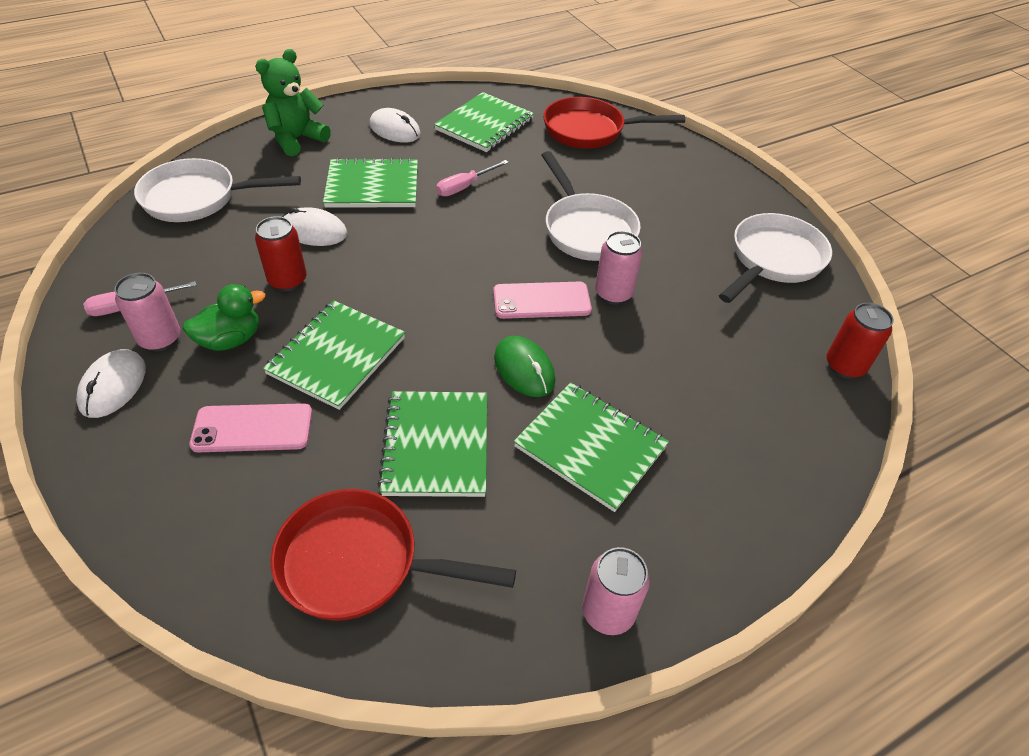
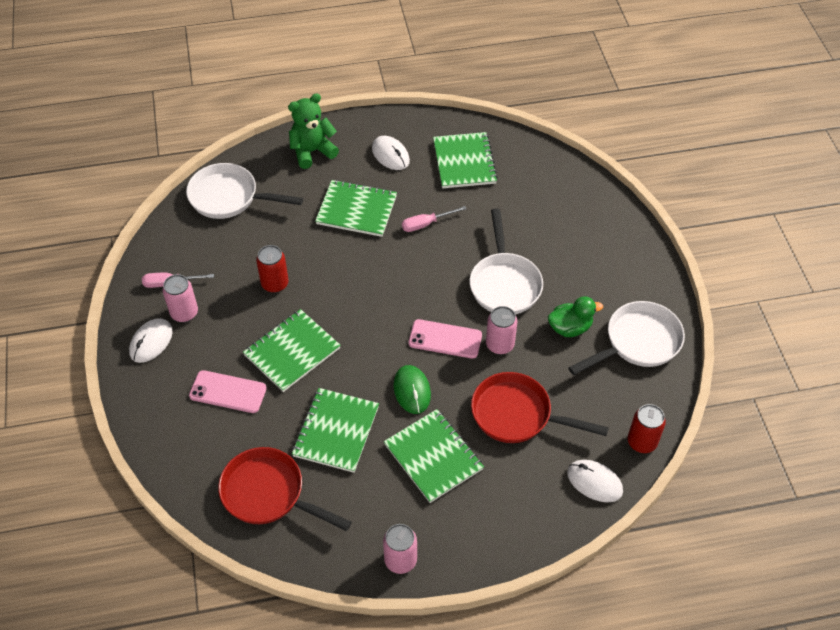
camera: 20 degrees right, 5 degrees up
(230, 339) = (228, 323): green duck -> green duck (570, 328)
(314, 231) = (303, 244): white mouse -> white mouse (594, 482)
(484, 125) = (464, 162): green notebook -> green notebook turned 60 degrees counterclockwise
(590, 131) = (549, 184): red pan -> red pan (517, 415)

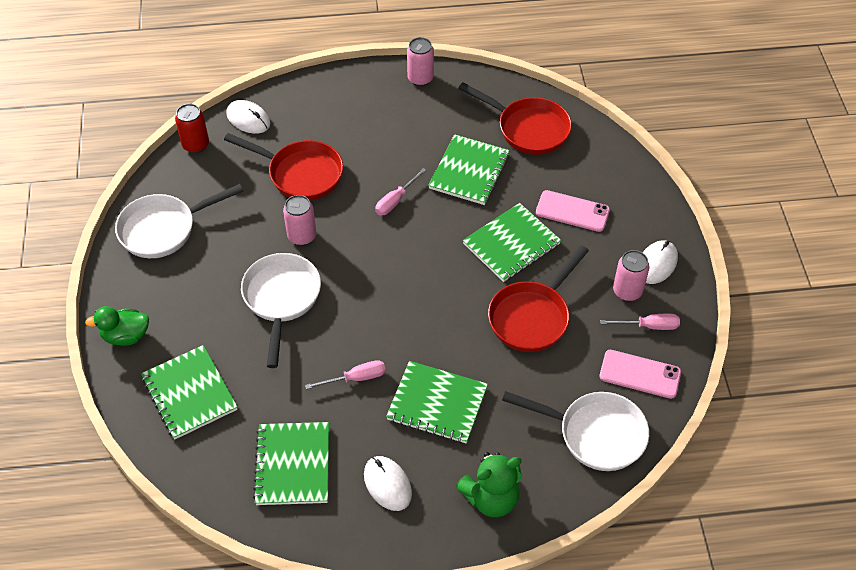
camera: 175 degrees left, 0 degrees up
(275, 284) = (532, 317): red can -> red pan
(412, 390) = (395, 200): green mouse -> pink screwdriver
(433, 457) = (383, 146): green notebook -> green notebook (189, 393)
(445, 339) = (356, 245): pink phone -> pink phone (640, 374)
(570, 328) = (226, 248): green duck -> green duck (126, 336)

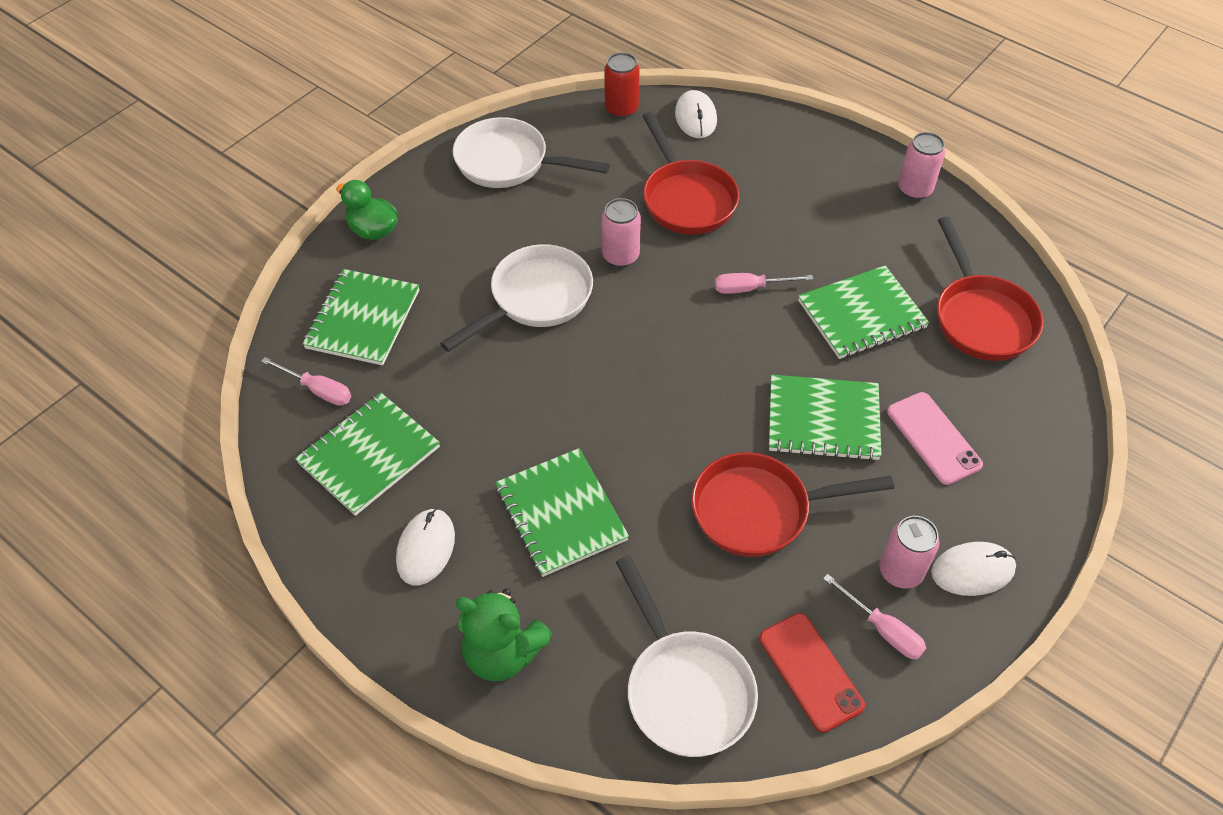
camera: 45 degrees right, 0 degrees up
(356, 378) = (515, 424): pink screwdriver -> pink screwdriver (318, 390)
(640, 374) = (810, 671): pink phone -> red phone

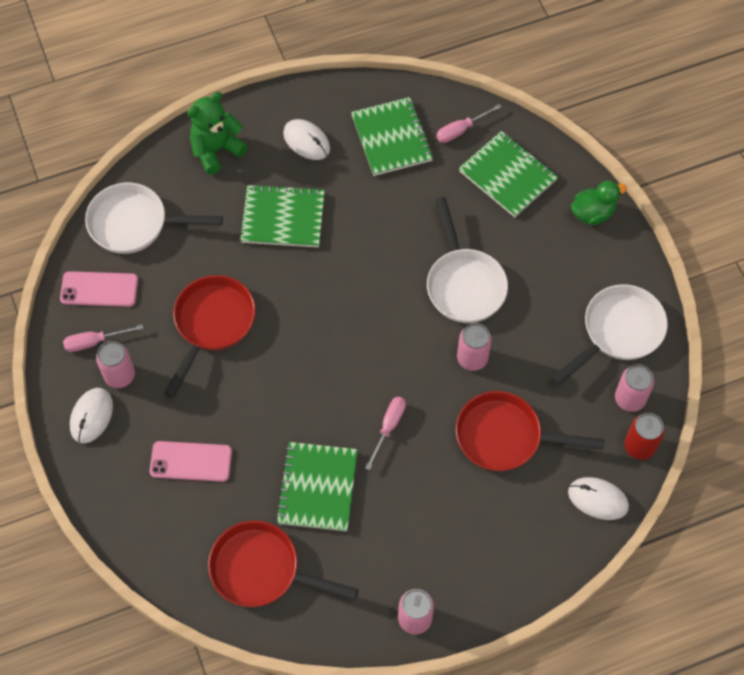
camera: 120 degrees right, 10 degrees up
(577, 131) = (629, 399): none -> pink can
(810, 671) = (99, 289): red phone -> pink phone
(823, 420) = (250, 403): green notebook -> none

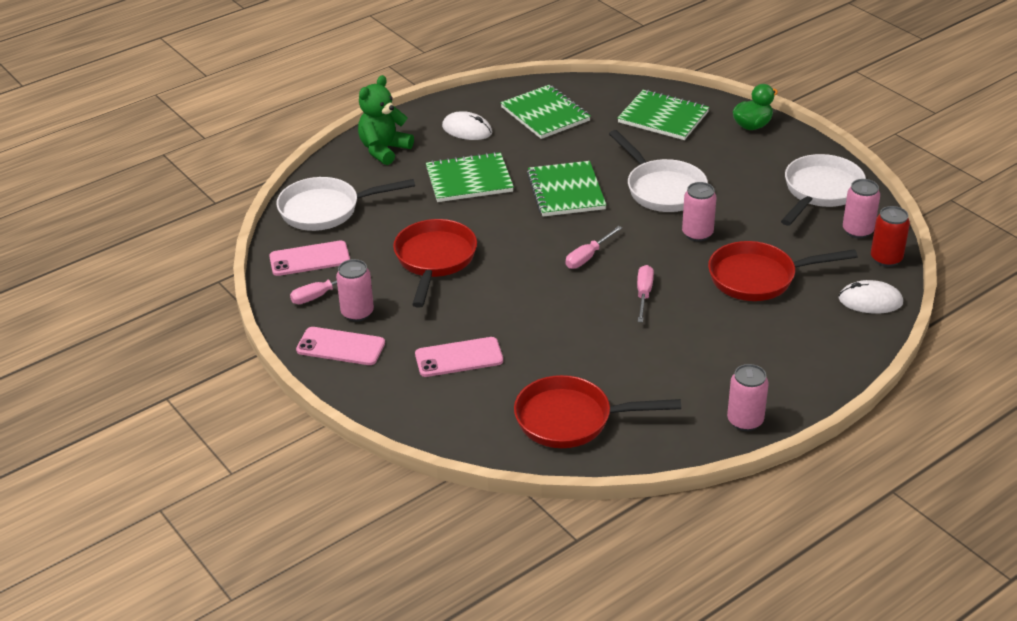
camera: 15 degrees left, 25 degrees down
(91, 416) = (340, 347): white mouse -> pink phone
(317, 487) = (596, 349): green notebook -> green notebook (566, 191)
(461, 130) = (605, 98): pink screwdriver -> pink screwdriver (588, 257)

